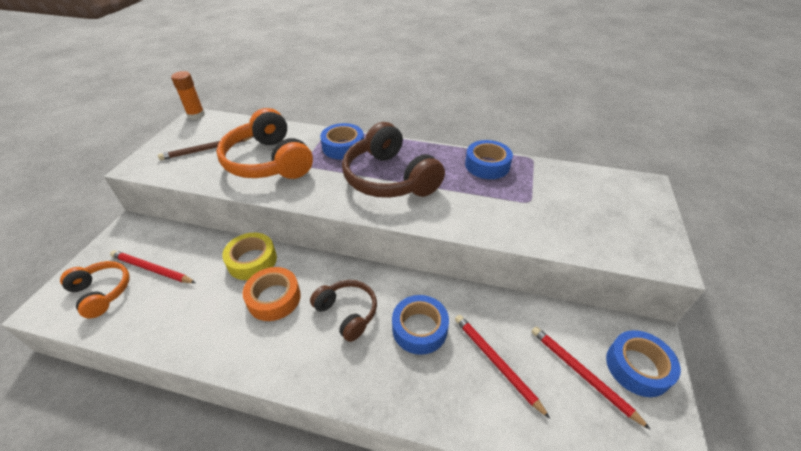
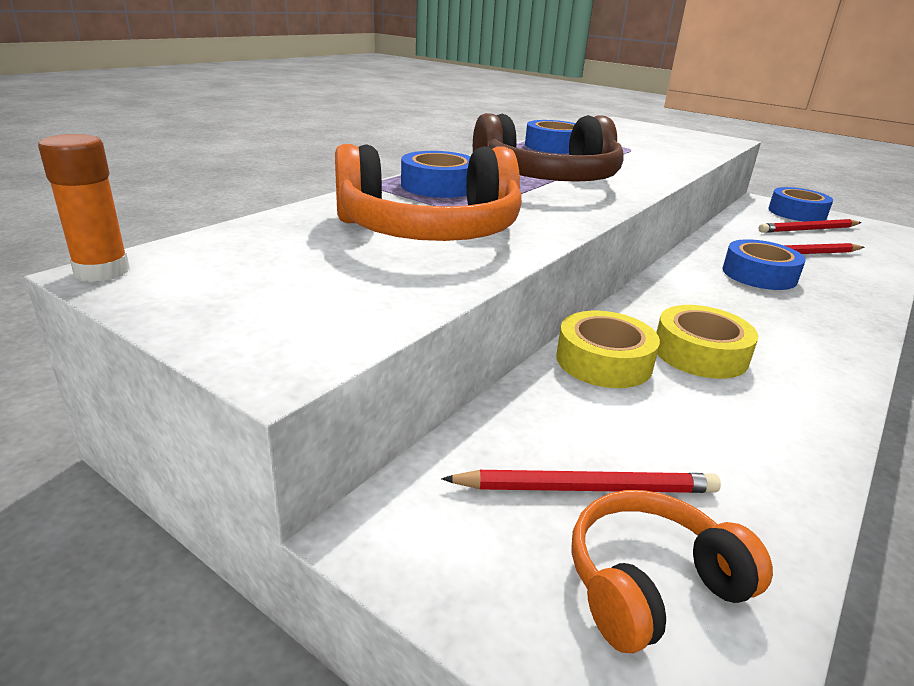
camera: 70 degrees left, 15 degrees down
(152, 269) = (586, 488): red pencil -> red pencil turned 135 degrees counterclockwise
(207, 149) = (309, 274): brown pencil -> none
(274, 298) = (700, 353): orange tape -> yellow tape
(347, 313) = (733, 307): brown headphones -> none

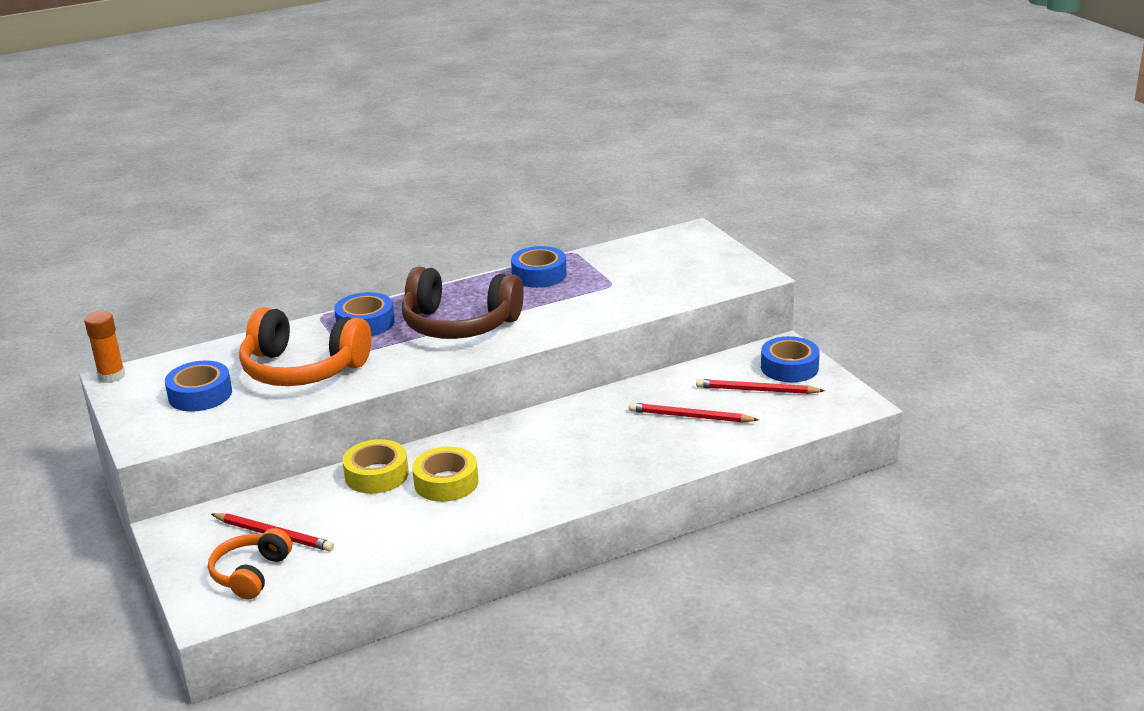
camera: 30 degrees right, 0 degrees up
(651, 584) = (251, 574): orange headphones -> orange headphones turned 75 degrees counterclockwise
(759, 275) = (607, 431): blue tape -> blue tape (200, 394)

